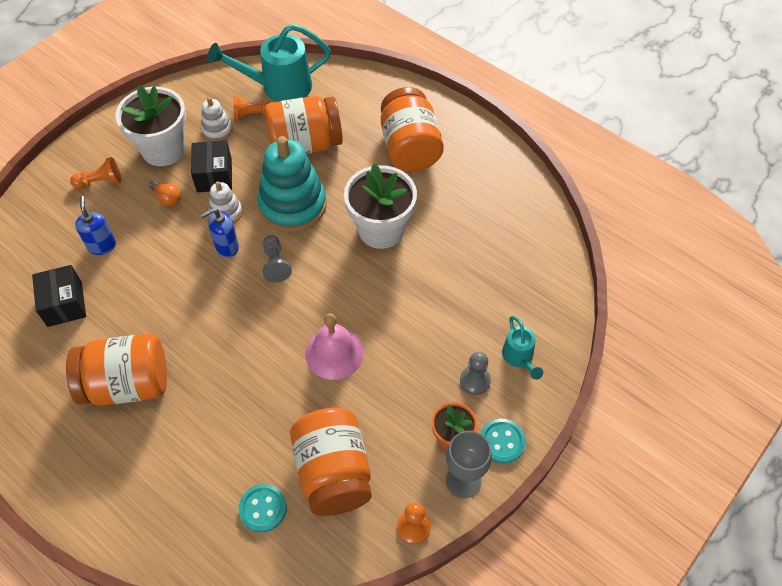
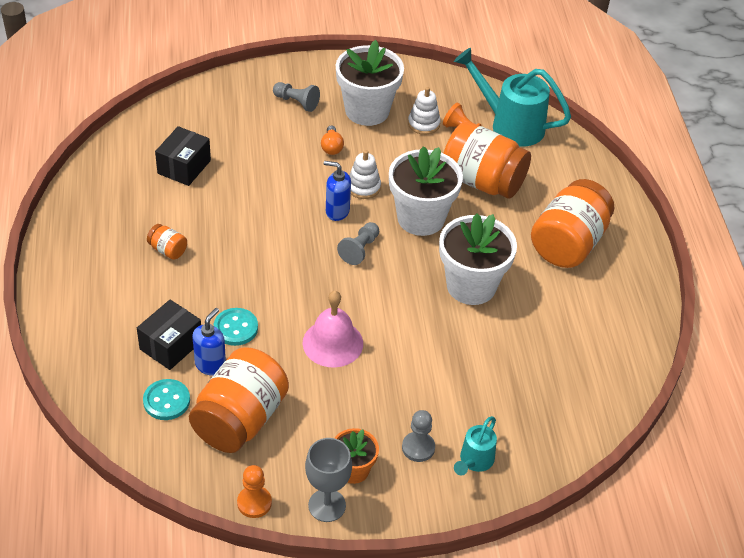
camera: 40 degrees right, 10 degrees down
(100, 182) = (296, 102): orange pawn -> grey pawn
(102, 246) = (250, 147): blue soap dispenser -> blue soap dispenser (210, 365)
(127, 384) = (168, 250): orange jar -> orange jar, size x0.43
(214, 175) = (384, 155): black box -> black box (171, 345)
(293, 205) = (421, 218): turquoise stacking toy -> white flower pot
(502, 441) = (388, 505): turquoise button -> turquoise button (235, 328)

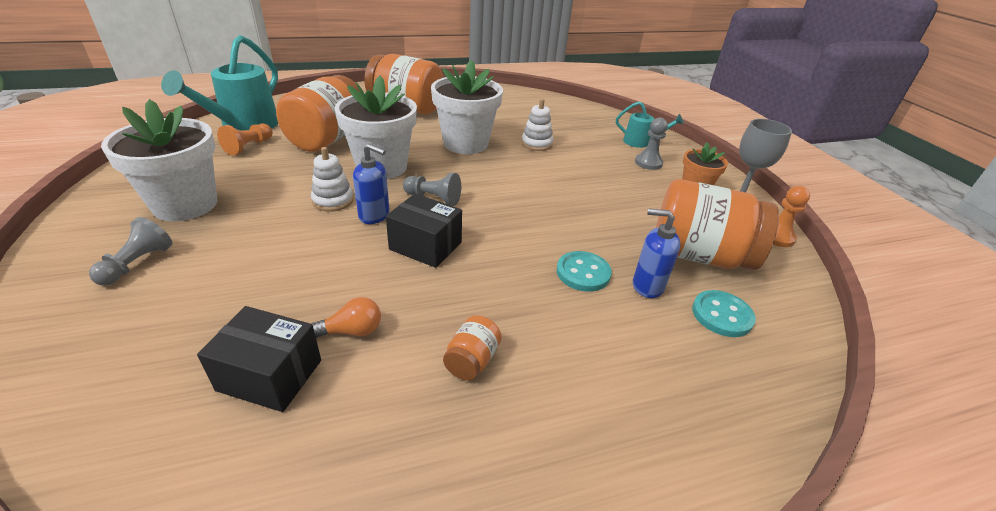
camera: 100 degrees left, 10 degrees down
(171, 345) = (640, 325): black box -> black box (425, 246)
(331, 147) = (253, 227): orange light bulb -> orange light bulb (352, 331)
(332, 343) = (567, 207): pink bell -> none
(337, 211) = (374, 216): blue soap dispenser -> blue soap dispenser turned 75 degrees counterclockwise
(423, 124) = (227, 168): white stacking toy -> white stacking toy (536, 144)

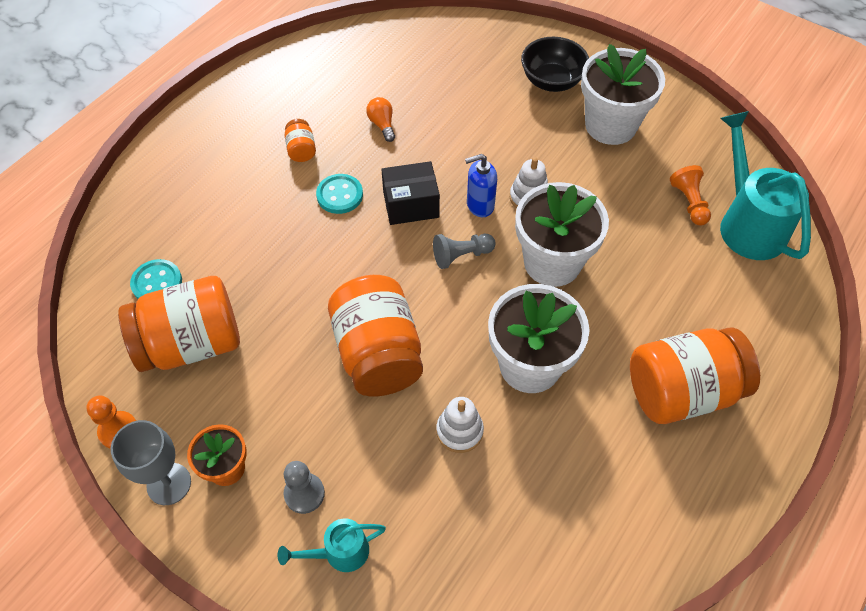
camera: 145 degrees right, 20 degrees up
(137, 264) = (552, 81): grey pawn -> black bowl
(270, 375) = (392, 84): black box -> none
(327, 139) = (655, 264): orange jar -> orange jar (378, 353)
(352, 331) = (382, 124): orange light bulb -> orange light bulb turned 120 degrees clockwise
(583, 273) = (278, 256): turquoise button -> turquoise button (339, 195)
(647, 286) = (223, 276): blue soap dispenser -> none

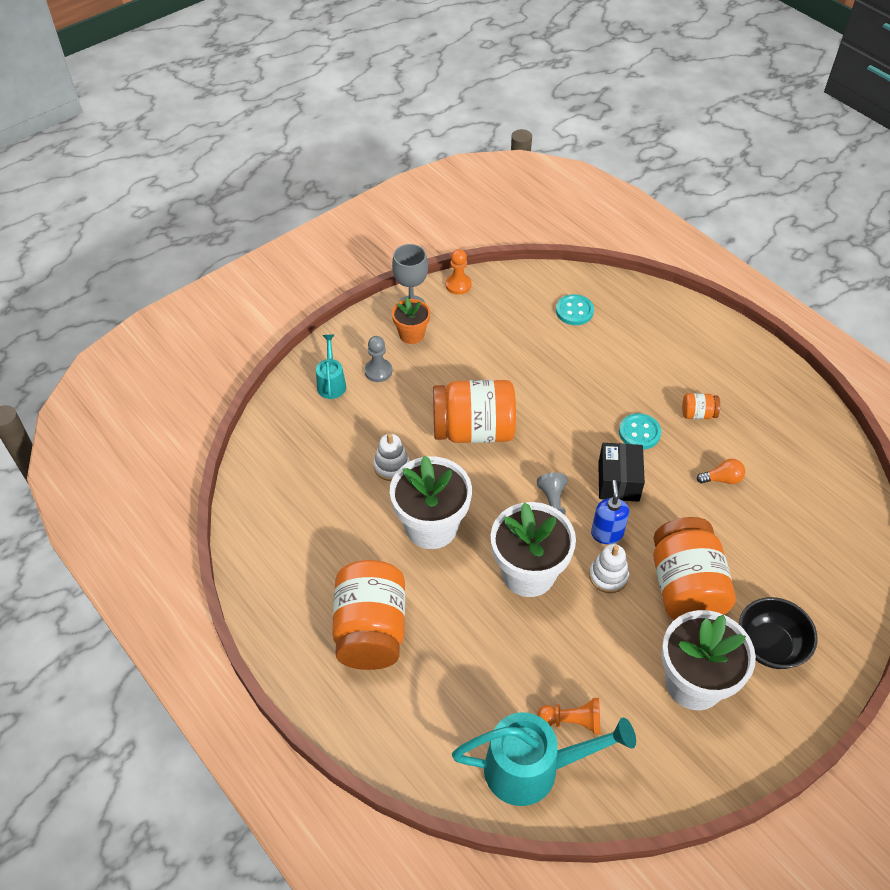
camera: 105 degrees right, 5 degrees down
(191, 343) = (515, 325): orange jar -> orange jar (685, 587)

